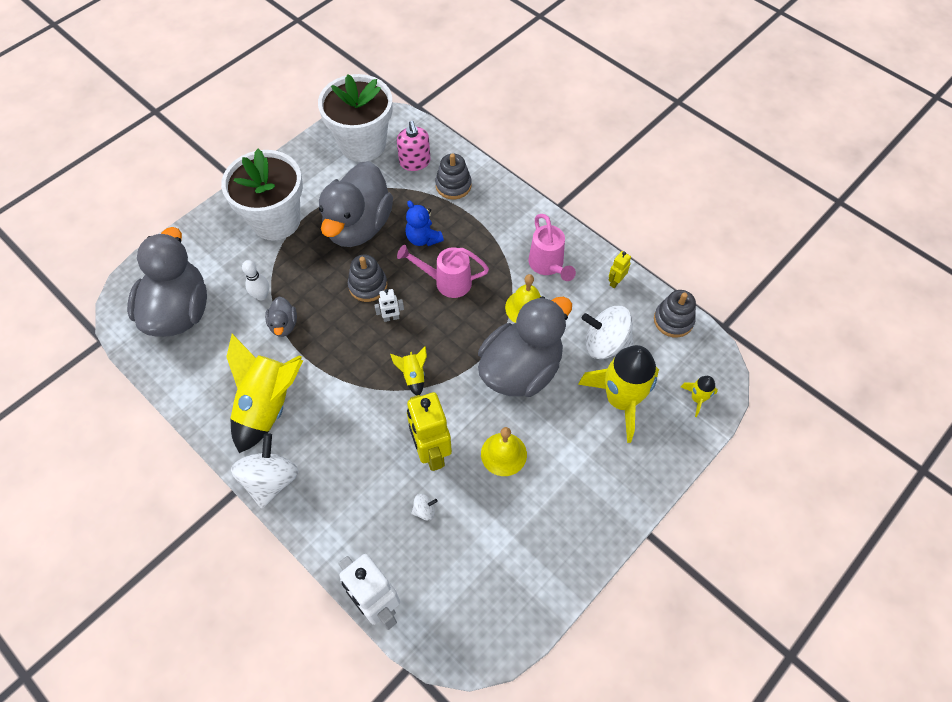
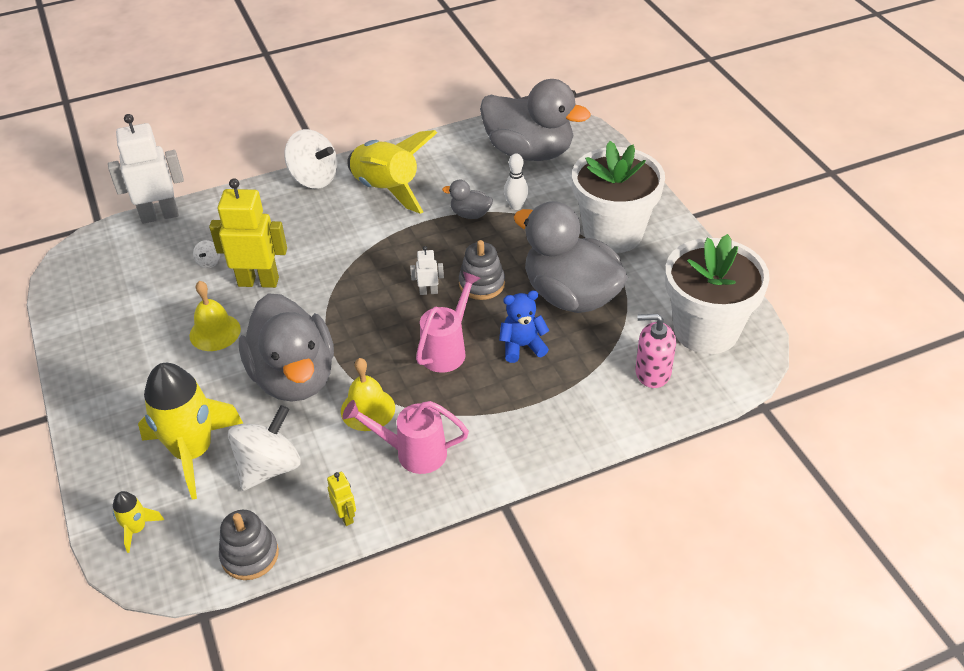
camera: 115 degrees right, 15 degrees down
(391, 318) = (428, 291): white robot -> white robot turned 75 degrees clockwise
(413, 376) = (348, 290): yellow rocket -> none
(453, 185) = (593, 399): grey stacking toy -> none

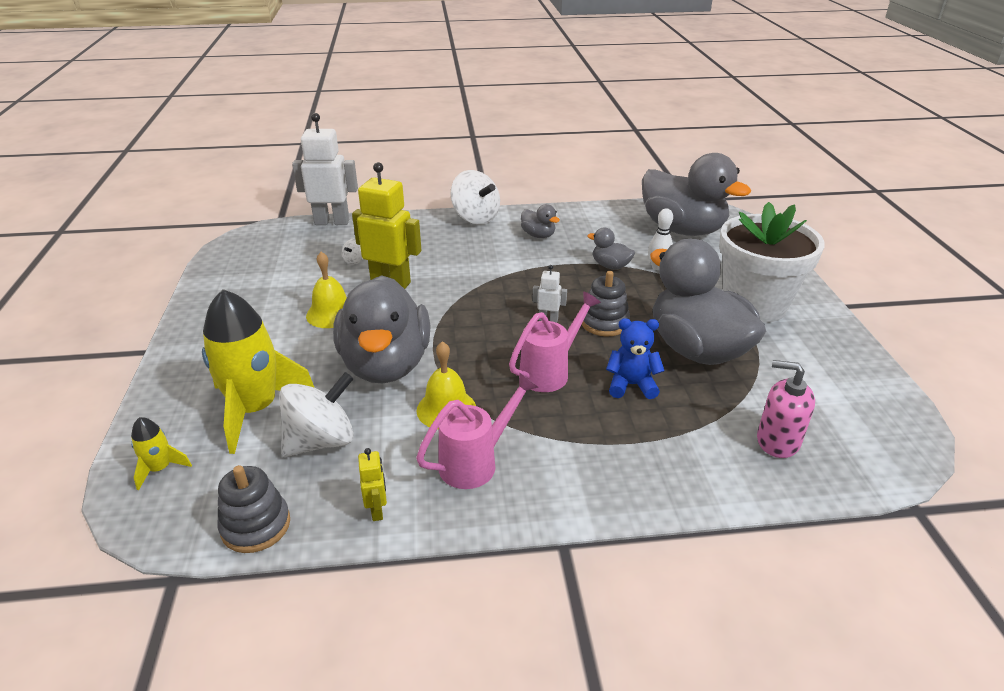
camera: 15 degrees right, 10 degrees down
(387, 189) = (538, 235): yellow rocket -> grey duck
(412, 453) = (476, 462): pink watering can -> pink watering can turned 120 degrees clockwise
(706, 330) = (849, 412): white flower pot -> none

